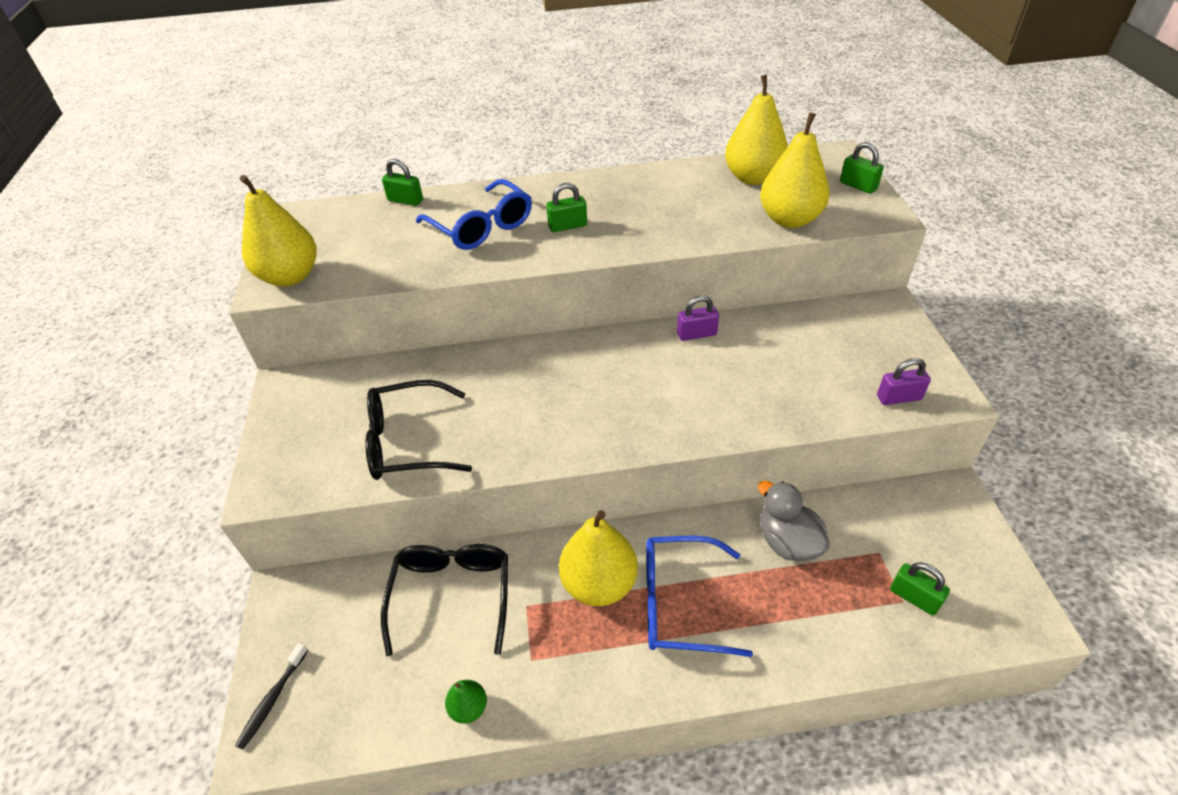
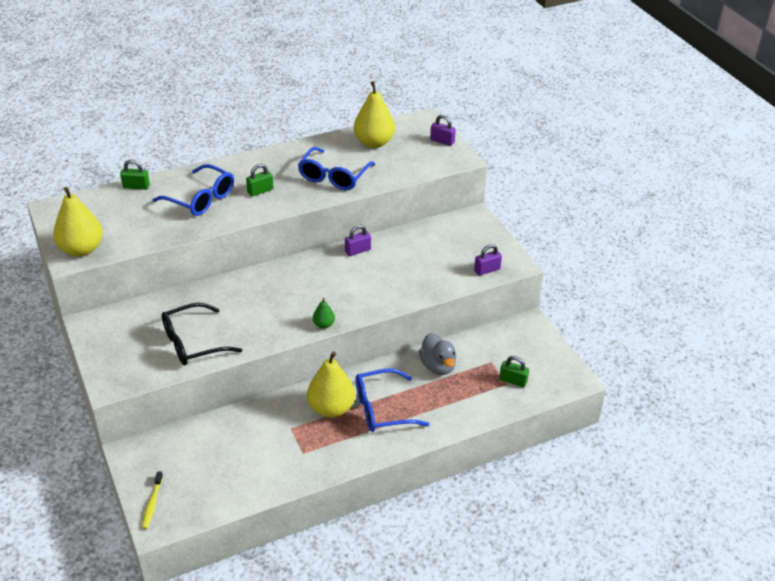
camera: 20 degrees left, 5 degrees down
(272, 700) = (152, 504): black toothbrush -> yellow toothbrush
(452, 595) = (242, 431): black glasses -> none
(468, 708) = (274, 482): green pear -> green pear (323, 324)
(680, 218) = (333, 177): none -> blue glasses
(787, 542) = (438, 366): grey duck -> grey duck turned 150 degrees counterclockwise
(789, 219) = (403, 169): yellow pear -> none
(858, 186) = (442, 141): green padlock -> purple padlock

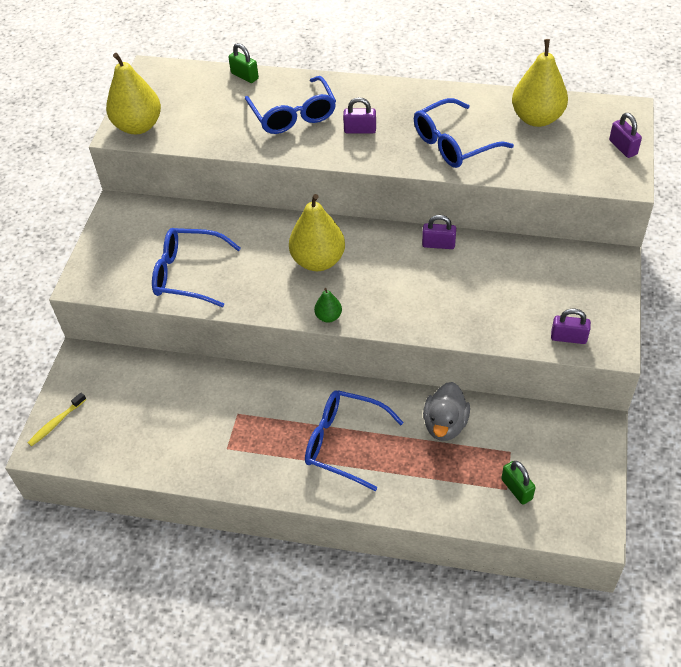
camera: 40 degrees right, 10 degrees up
(192, 343) = (188, 274): black glasses -> blue glasses
(260, 191) = (360, 130): green padlock -> purple padlock
(331, 408) = (293, 413): yellow pear -> yellow pear (318, 261)

